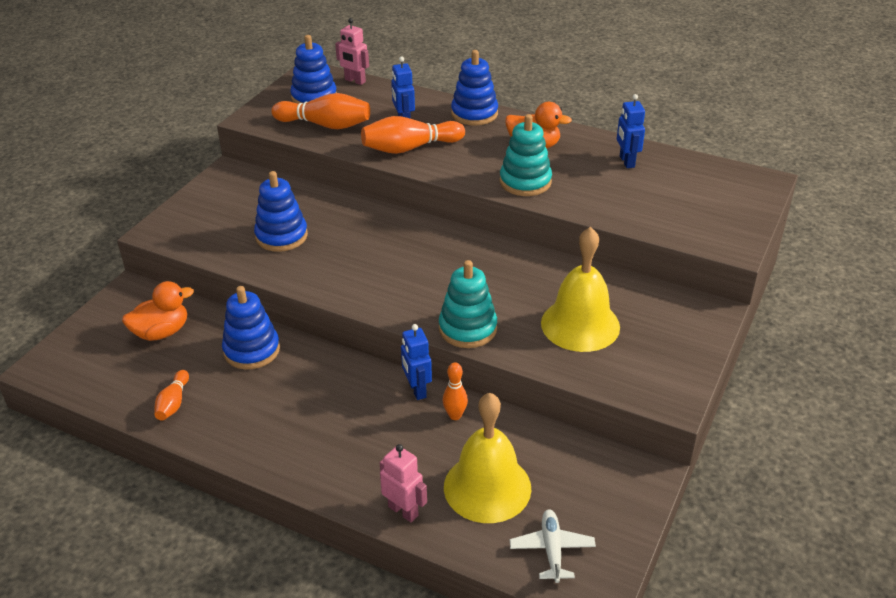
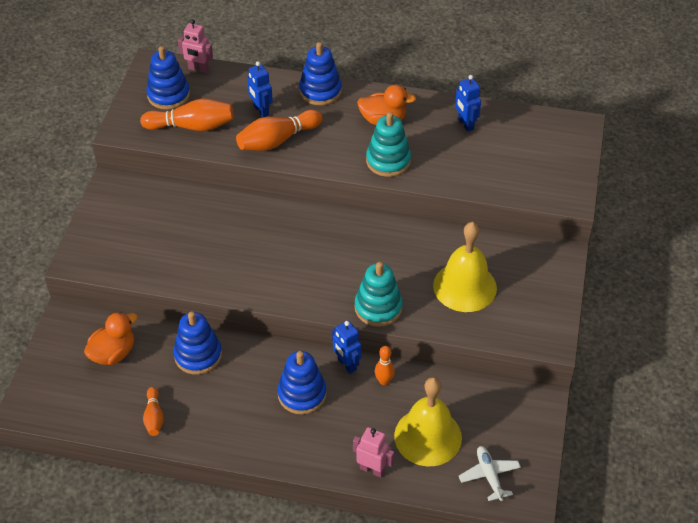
camera: 15 degrees left, 10 degrees up
(281, 236) = (189, 245): blue stacking toy -> blue stacking toy (302, 394)

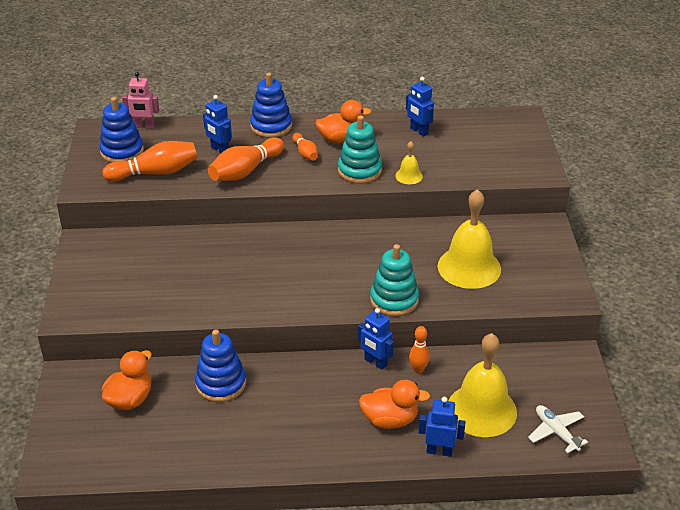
camera: 15 degrees left, 10 degrees down
(154, 417) = (194, 450): orange bowling pin -> orange bowling pin (305, 153)
(302, 394) = (341, 397): blue stacking toy -> none
(338, 427) = (390, 420): none -> orange duck
(372, 469) = (439, 451): pink robot -> blue robot
(434, 176) = (409, 176): none -> yellow bell

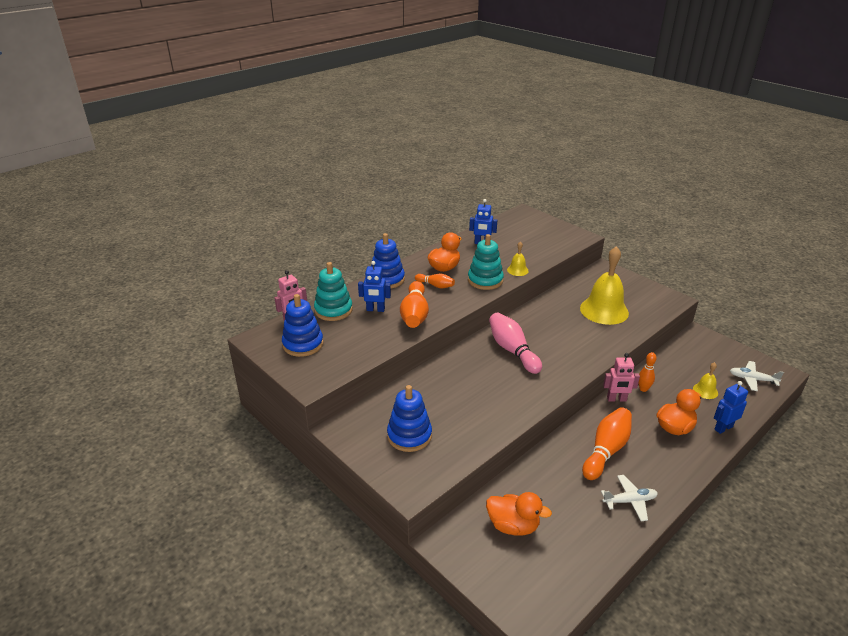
camera: 40 degrees left, 5 degrees down
(130, 399) = (513, 526): orange duck -> orange duck turned 120 degrees clockwise
(155, 173) = (352, 346): orange bowling pin -> orange bowling pin (606, 450)
(221, 383) = (553, 472): blue stacking toy -> blue stacking toy (409, 435)
(247, 446) = (629, 501): none -> white plane
(313, 255) = (512, 350): none -> pink bowling pin
(375, 362) = (616, 399): blue robot -> pink robot
(394, 300) = (597, 350): turquoise stacking toy -> turquoise stacking toy (333, 310)
(481, 410) = (705, 391): yellow bell -> yellow bell, size x0.46

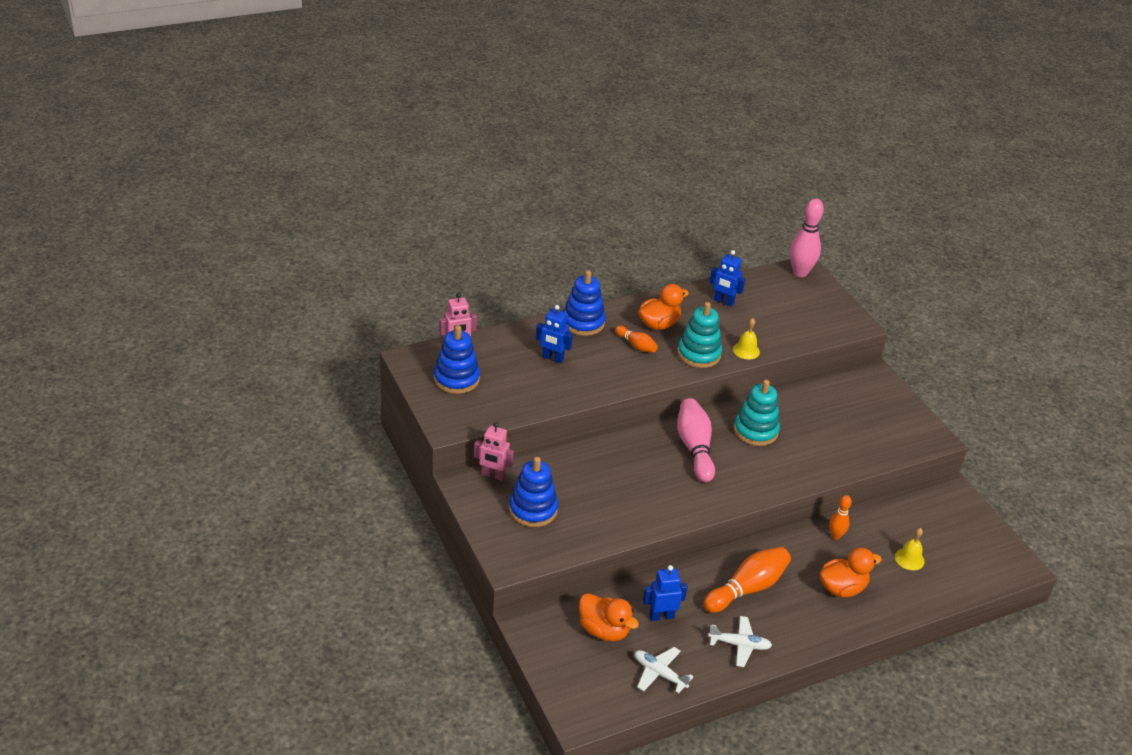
camera: 15 degrees right, 5 degrees up
(333, 310) = (505, 346): turquoise stacking toy -> turquoise stacking toy (755, 431)
(414, 314) = (594, 376): orange bowling pin -> none
(522, 215) = (800, 272): none -> pink bowling pin
(604, 310) = (836, 429): yellow bell -> none
(616, 399) = (795, 538): pink robot -> pink robot (493, 475)
(723, 428) = (899, 605): blue robot -> blue robot (661, 616)
(752, 379) = (978, 563): white plane -> white plane (659, 673)

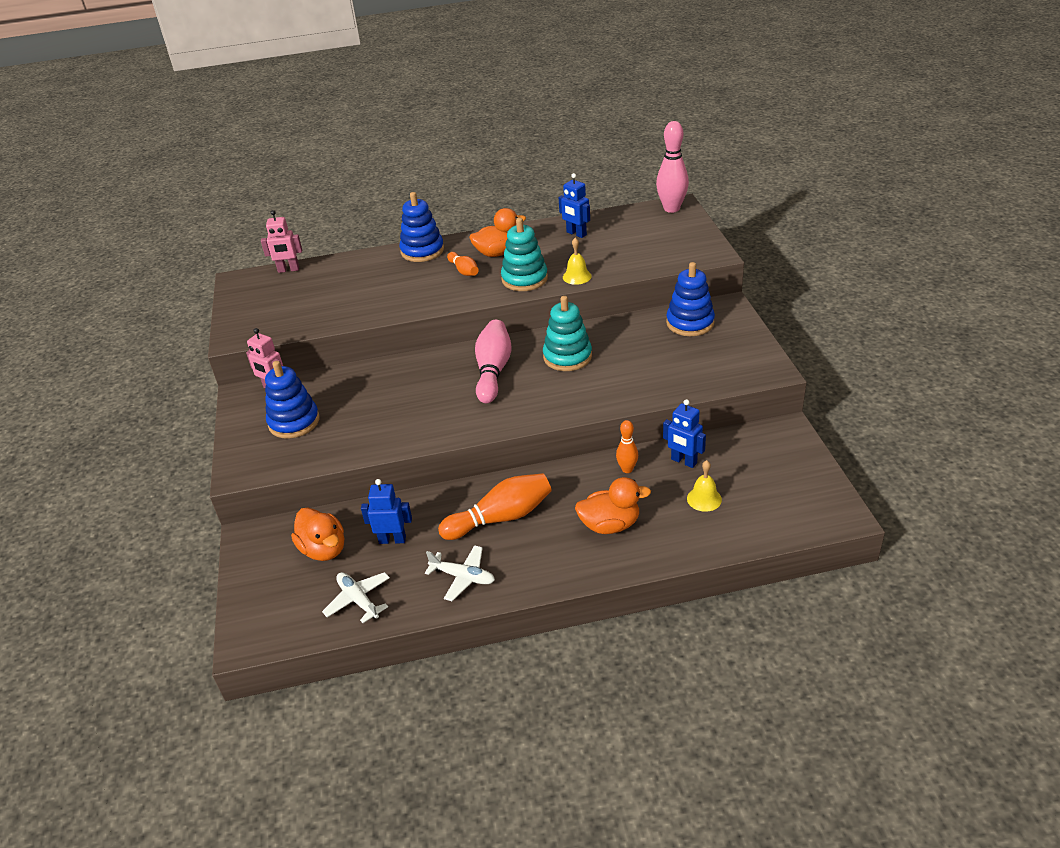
camera: 20 degrees right, 0 degrees up
(456, 379) = (270, 297): blue stacking toy -> blue stacking toy (690, 323)
(552, 358) = (373, 281): blue robot -> blue robot (683, 461)

